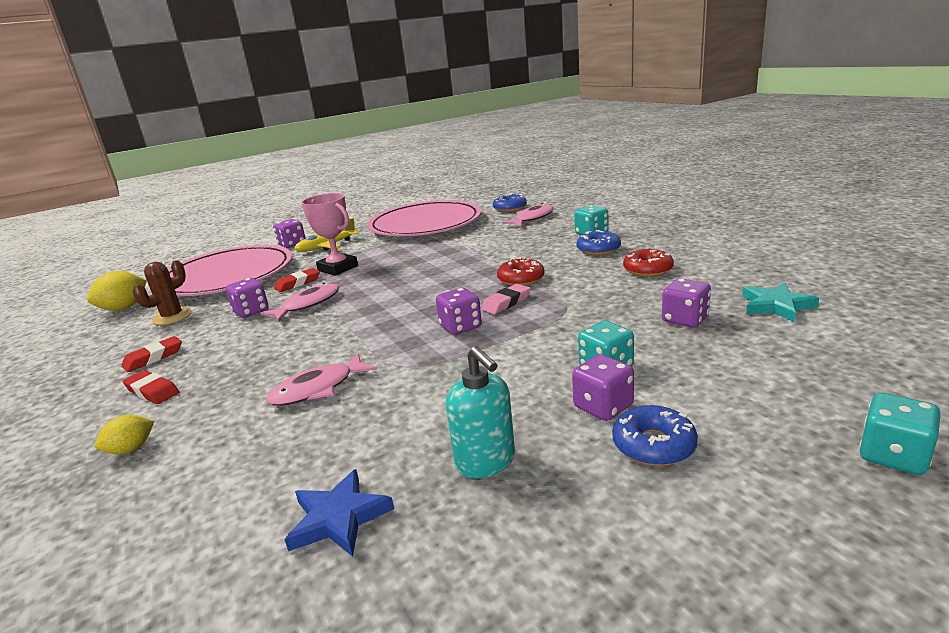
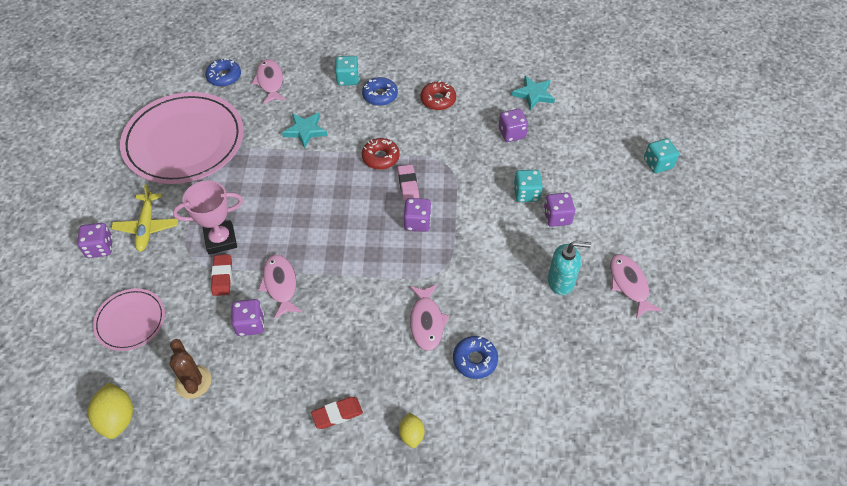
camera: 60 degrees left, 30 degrees up
(153, 358) = (274, 407): red eraser -> none
(227, 276) = (130, 321): pink plate -> pink plate, size x0.49
(338, 518) = (557, 352): blue star -> none
(501, 245) = (305, 131): none -> turquoise star
(566, 544) = (629, 284): none -> pink fish
(653, 445) = (597, 221): blue donut -> blue donut (475, 360)

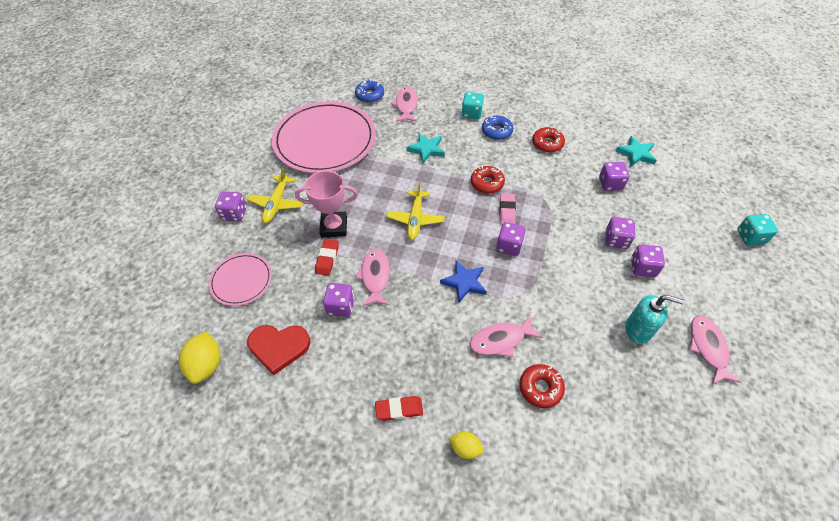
camera: 15 degrees right, 0 degrees up
(193, 382) = (279, 347): brown cactus -> red heart
(310, 213) = (415, 219): none -> yellow plane
(377, 271) = (464, 283): none -> blue star
(411, 435) = (465, 448): yellow lemon -> yellow lemon turned 75 degrees counterclockwise
(427, 322) = (500, 340): pink fish -> pink fish turned 60 degrees clockwise
(475, 360) = (540, 388): blue donut -> red donut
(526, 194) = (616, 240): turquoise dice -> purple dice

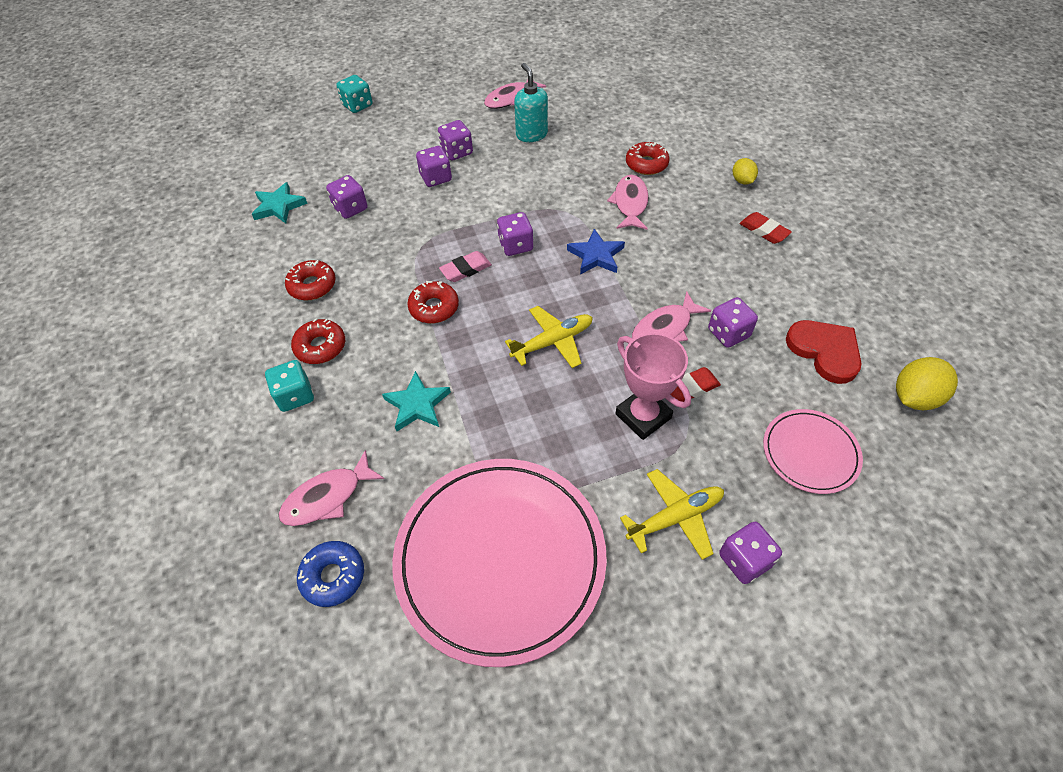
camera: 125 degrees left, 0 degrees up
(496, 131) = (320, 346): blue donut -> red donut
(500, 340) = (630, 203): pink fish -> pink fish turned 120 degrees counterclockwise

